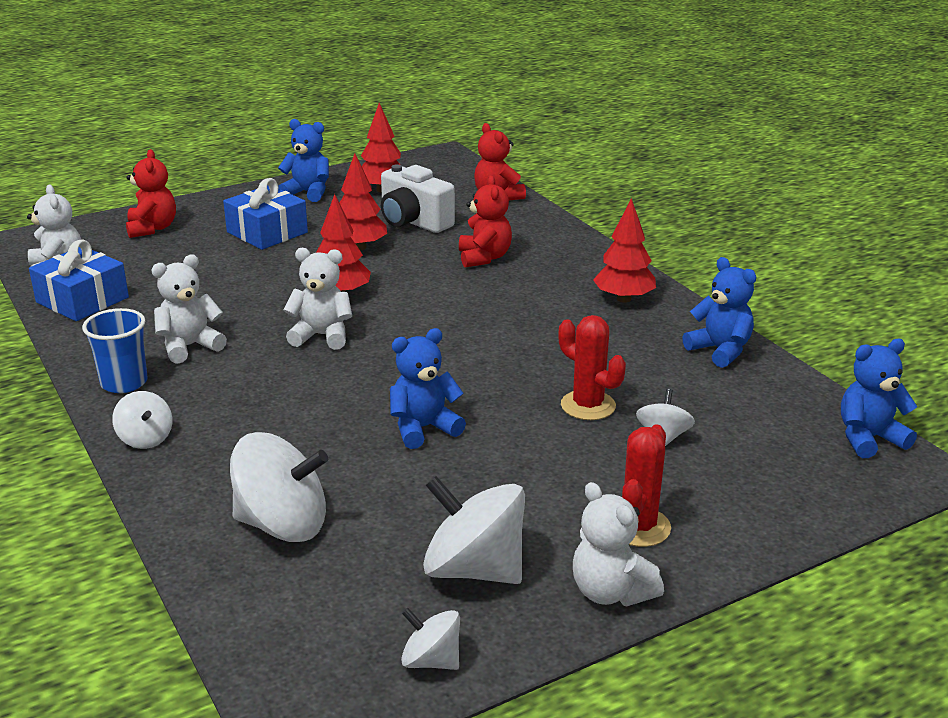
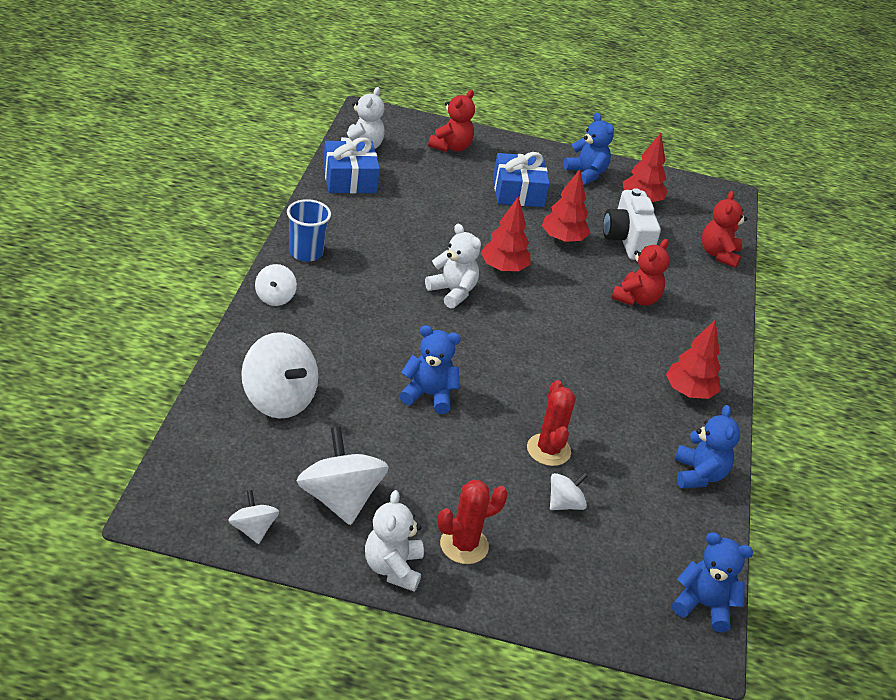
camera: 35 degrees right, 10 degrees up
(189, 346) = (369, 250): white teddy bear -> none

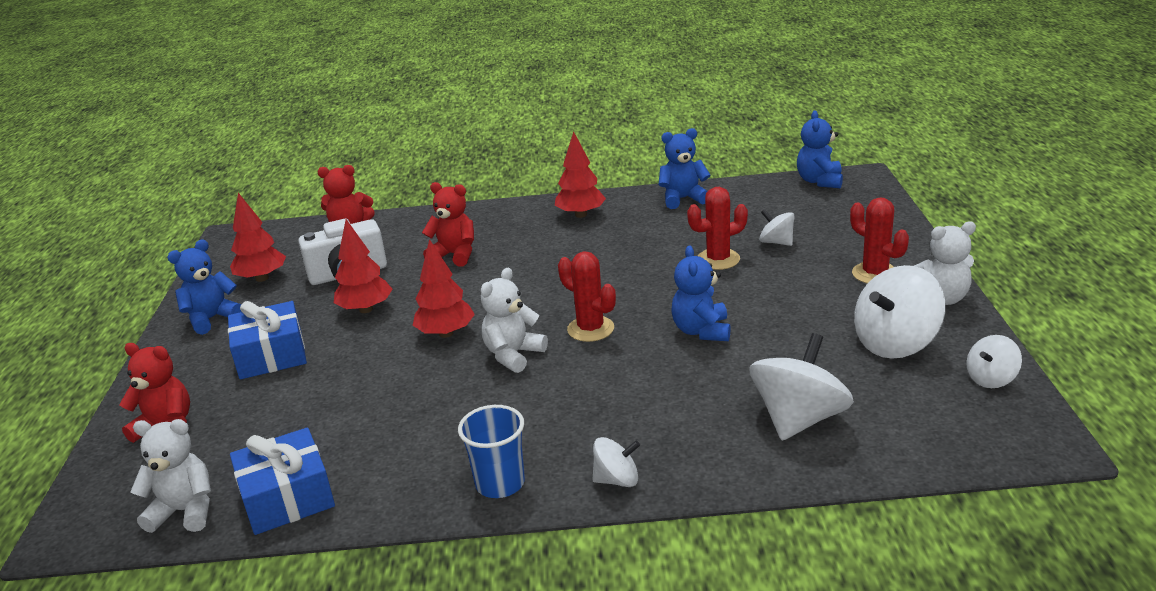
camera: 95 degrees left, 10 degrees down
(467, 338) = (590, 329): none -> red cactus

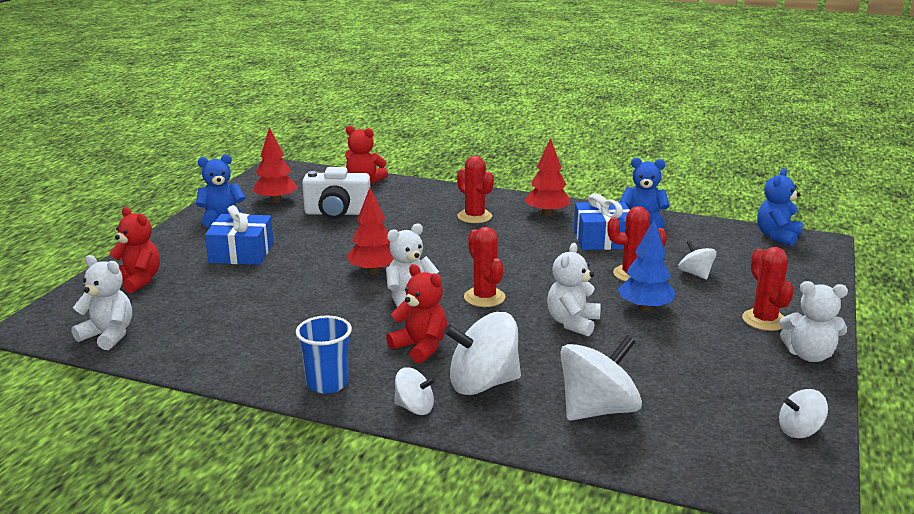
camera: 20 degrees right, 5 degrees down
(287, 497) = (178, 347): blue gift -> blue gift (602, 239)
(366, 309) = (330, 240): red tree -> none
(454, 255) = (425, 219): red teddy bear -> red teddy bear (420, 347)
(507, 238) = (474, 216): none -> red cactus
(701, 331) = (572, 323): blue teddy bear -> white teddy bear
(758, 293) = (645, 308): none -> blue tree
(895, 343) = (734, 378): white spinning top -> white spinning top (483, 384)

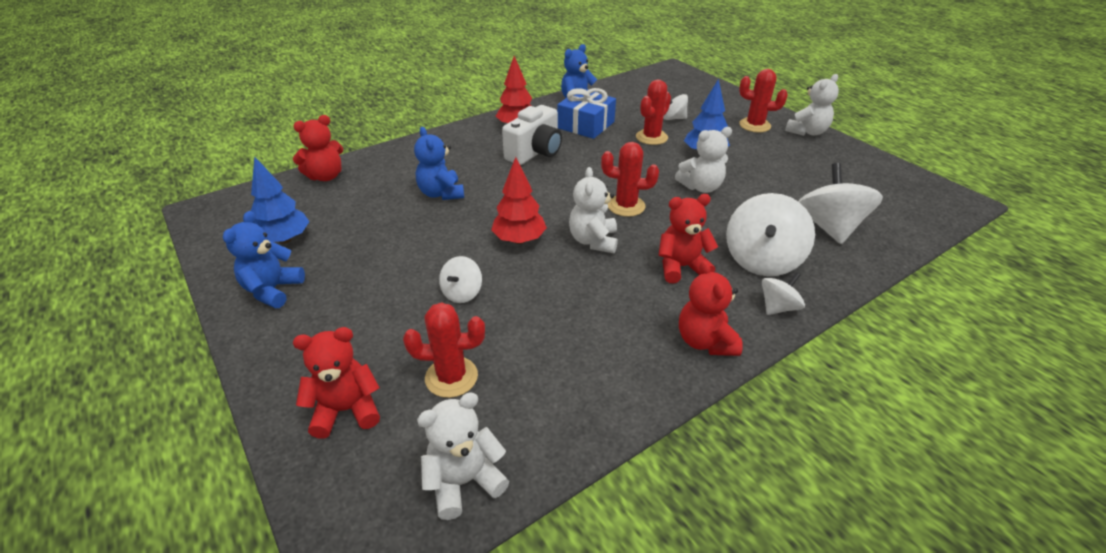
camera: 55 degrees left, 15 degrees up
(241, 253) = (378, 304): blue gift -> none
(276, 200) = (285, 239): red tree -> blue tree
(327, 383) = (705, 341): blue cup -> red teddy bear
(337, 213) = (372, 215): white camera -> white camera (535, 152)
(474, 216) = (479, 155): red cactus -> red cactus (451, 377)
(572, 323) = (701, 187): white teddy bear -> white teddy bear turned 75 degrees counterclockwise
(777, 236) = (651, 75): blue teddy bear -> blue teddy bear (441, 193)
(799, 430) = (890, 172): white spinning top -> white spinning top (462, 293)

